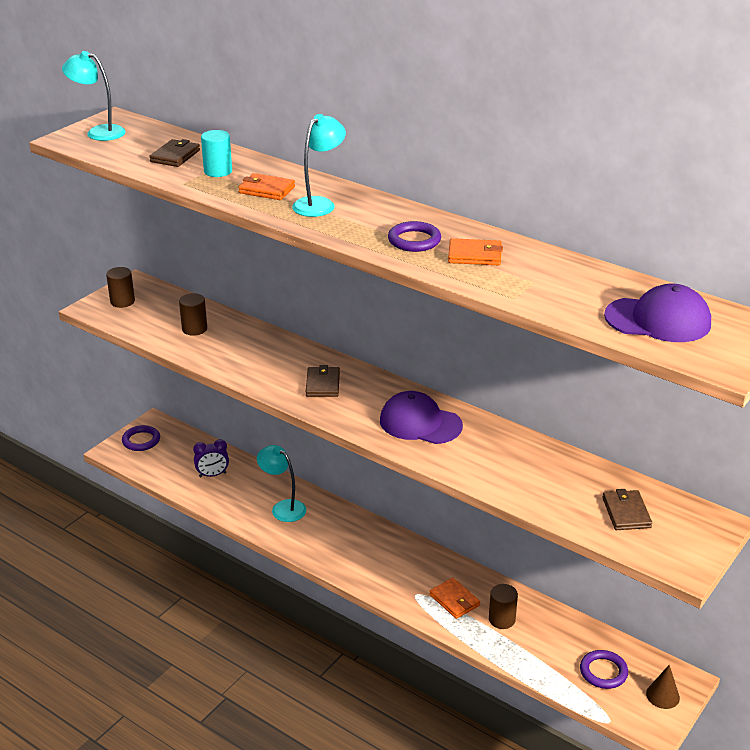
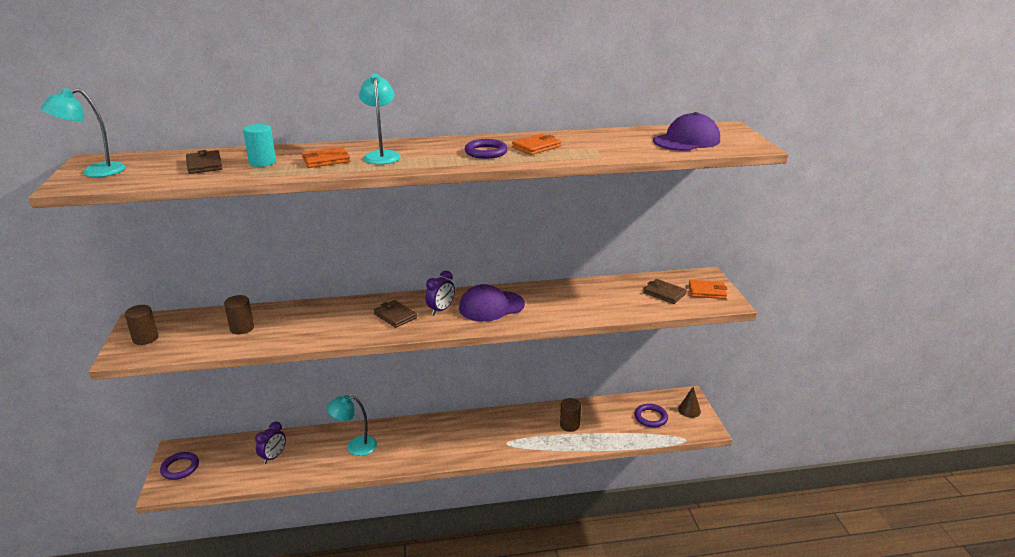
camera: 45 degrees left, 5 degrees down
(370, 400) = (441, 310): none -> purple clock
(454, 600) = (532, 432): orange wallet -> orange wallet (707, 291)

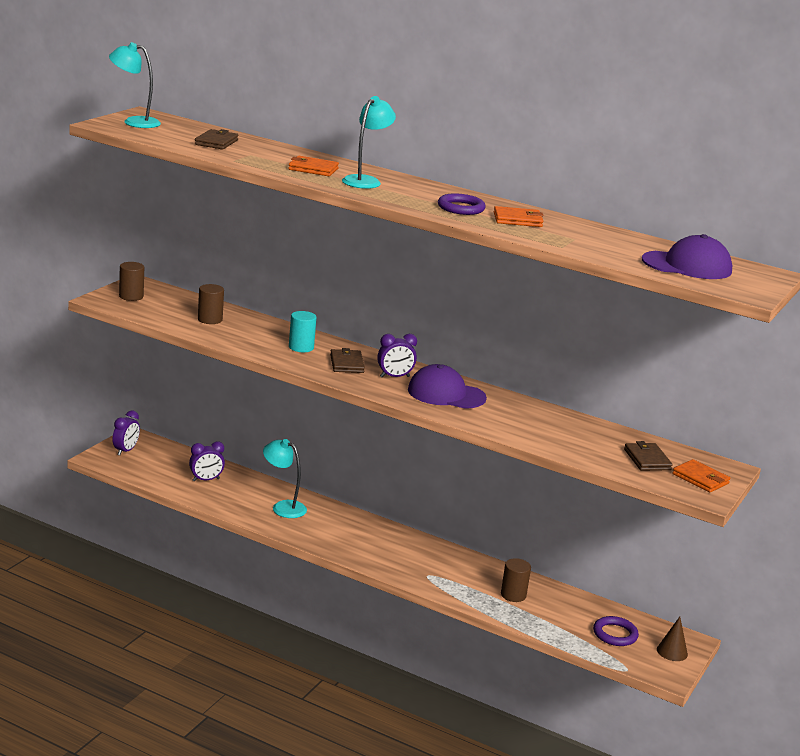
camera: 35 degrees right, 5 degrees down
(180, 468) = (125, 451): purple ring -> purple clock
(262, 162) = (262, 154): turquoise cylinder -> turquoise cylinder (301, 347)

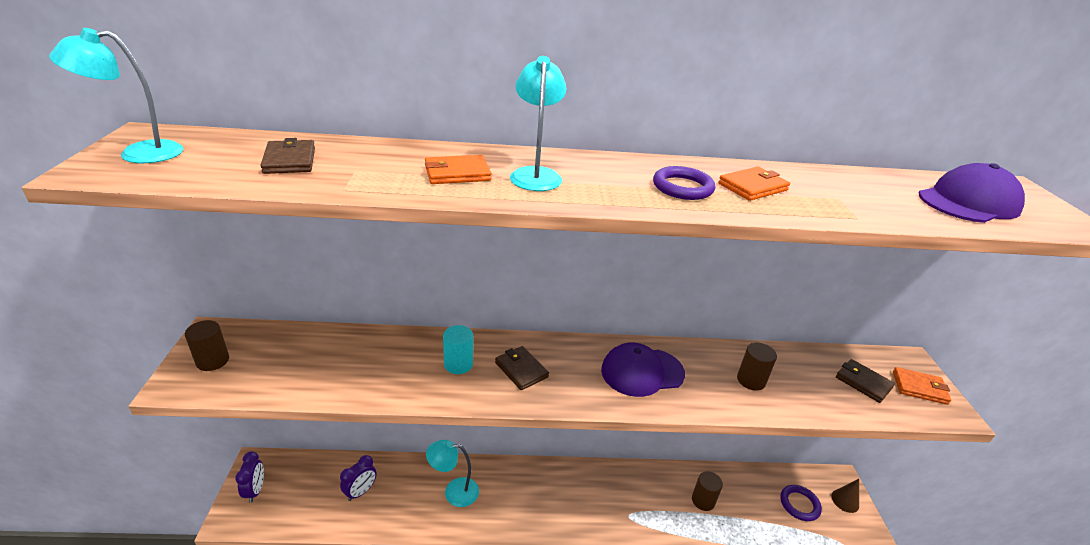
camera: 30 degrees left, 10 degrees up
(210, 319) = (331, 361): brown cylinder -> brown cylinder (751, 380)
(394, 377) = (578, 368): purple clock -> none

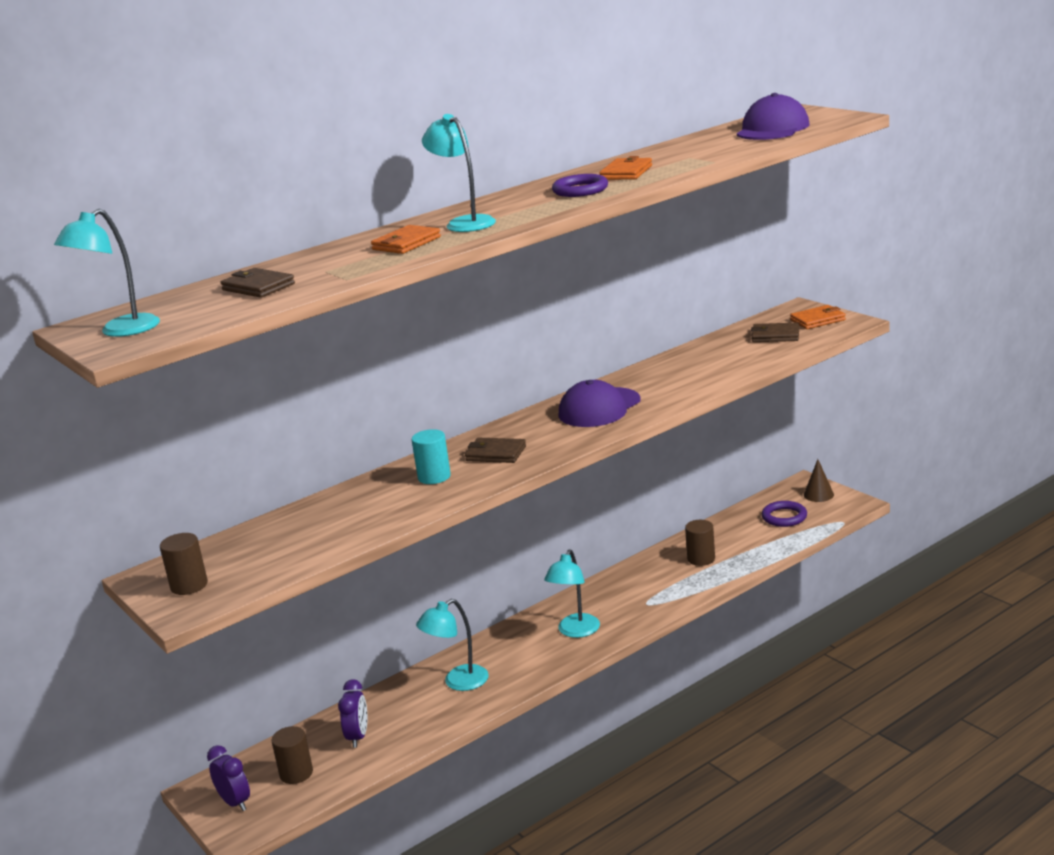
camera: 30 degrees left, 10 degrees down
(561, 504) = (575, 631): none -> turquoise lamp
(751, 380) = (691, 373): brown cylinder -> brown cylinder (296, 773)

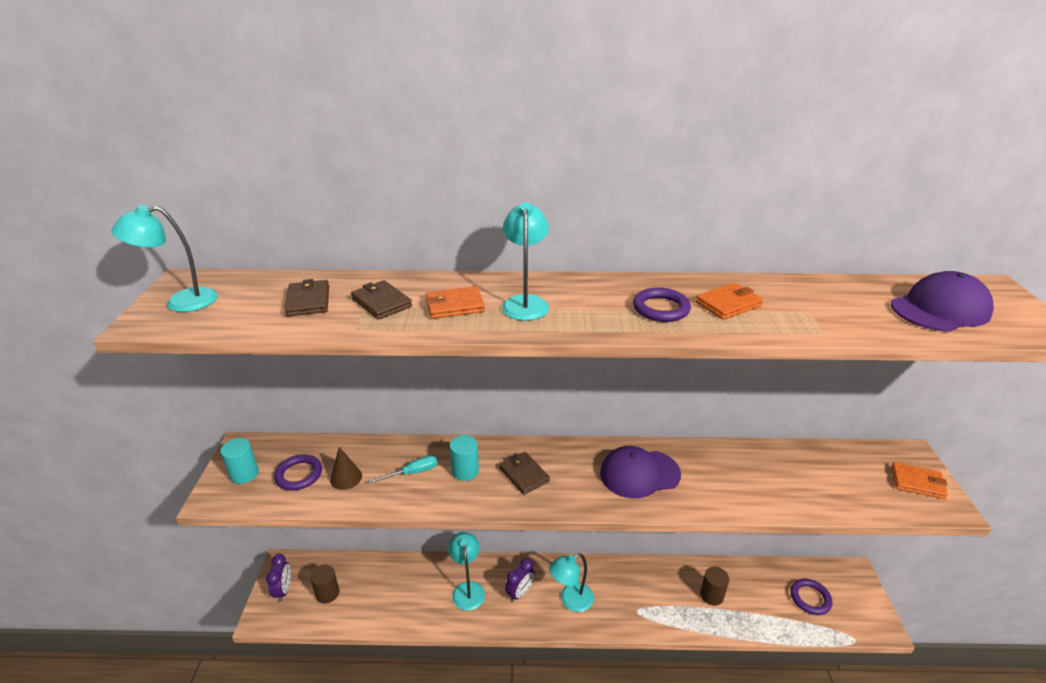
camera: 35 degrees right, 10 degrees up
(189, 585) = (244, 474): brown cylinder -> turquoise cylinder
(256, 557) = (299, 475): none -> purple ring
(358, 737) = (380, 590): purple clock -> purple clock (520, 592)
(381, 501) = (412, 473): none -> turquoise screwdriver
(458, 682) = (467, 589): turquoise lamp -> turquoise lamp turned 75 degrees clockwise
(775, 335) = (859, 478): brown wallet -> brown wallet (381, 302)
(818, 495) = (858, 594): brown cone -> brown cone (346, 477)

